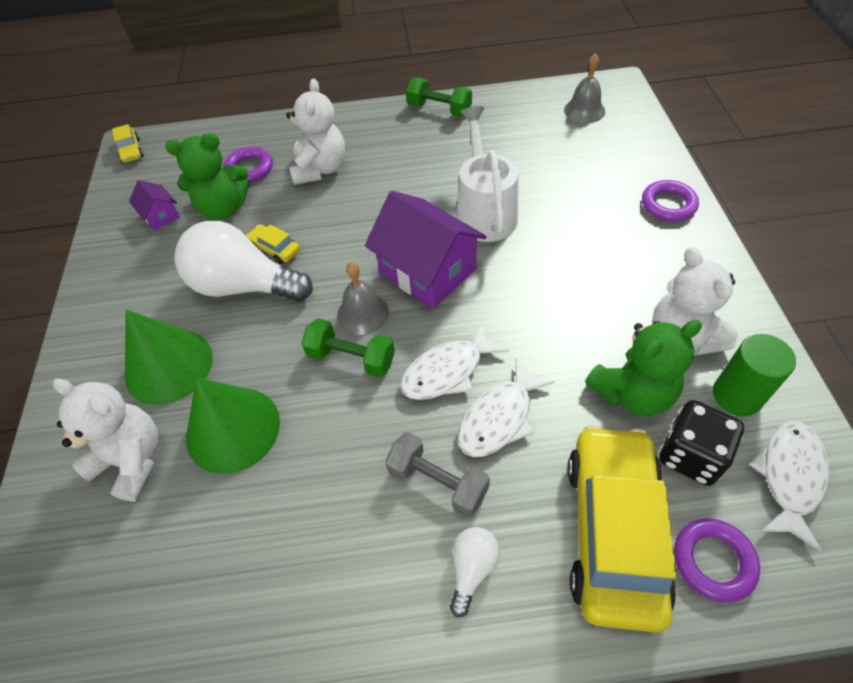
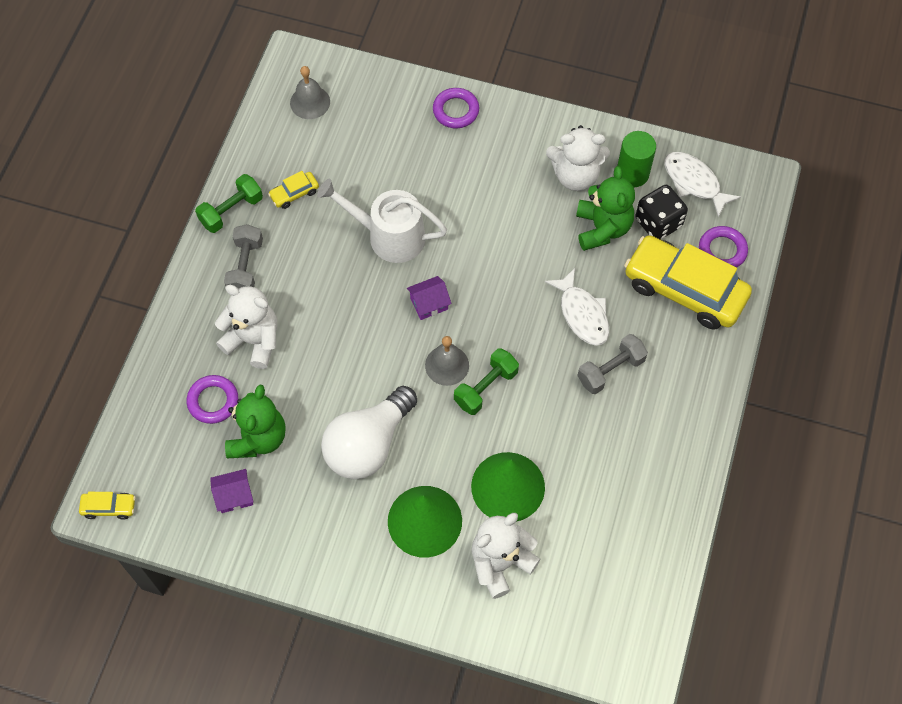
camera: 70 degrees left, 10 degrees up
(275, 249) = (338, 408): yellow car -> yellow car (294, 193)
(390, 137) = (245, 267): none -> grey dumbbell
(427, 271) = (429, 303): purple house -> purple house, size x0.48
(447, 371) = (530, 329): white fish -> none
(472, 569) = (673, 374): white light bulb -> none

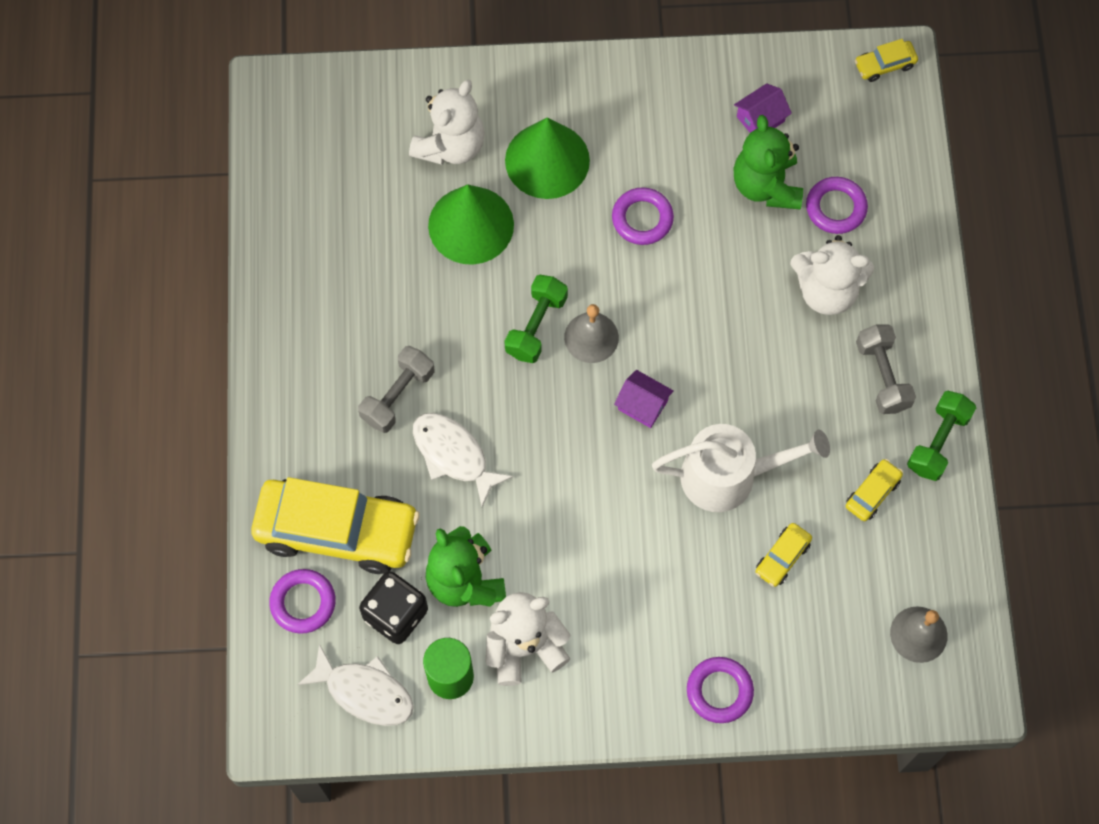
camera: 160 degrees right, 5 degrees up
(368, 444) = (642, 219): white light bulb -> purple ring
(376, 174) = (782, 557): none -> yellow car
(429, 303) = (642, 405): purple house -> purple house turned 75 degrees clockwise

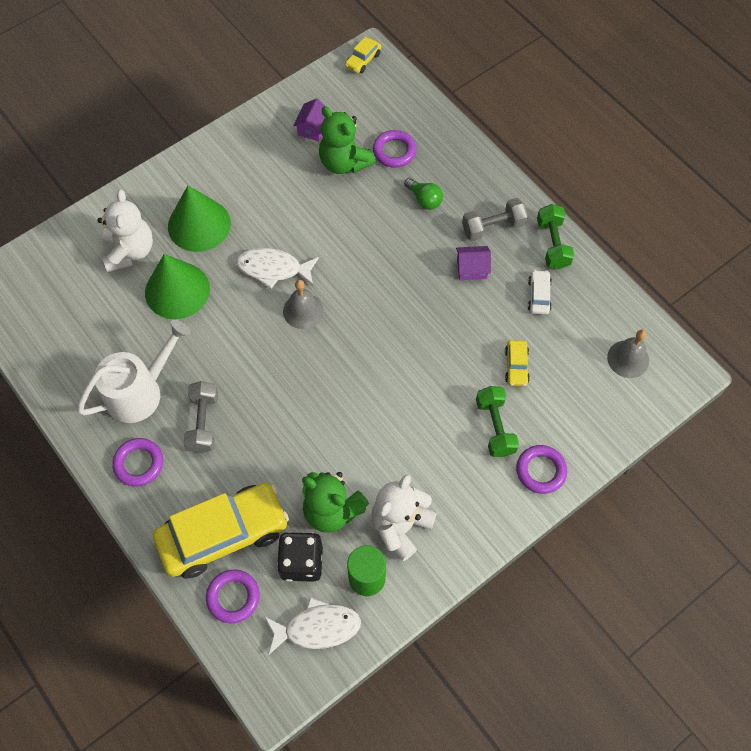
camera: 35 degrees left, 5 degrees down
(453, 455) = (267, 436): white fish -> white fish (273, 269)
(536, 326) = (263, 325): green dumbbell -> green dumbbell (495, 427)
(642, 219) = (283, 224): purple ring -> purple ring (139, 463)
(642, 405) = (364, 331): purple house -> purple house (471, 268)
(729, 476) = (448, 339): white watering can -> white watering can (140, 391)
(826, 290) = (424, 199): white teddy bear -> green light bulb
(872, 493) = (538, 296): yellow car -> white car
(882, 376) = (493, 227): grey dumbbell -> grey dumbbell turned 60 degrees counterclockwise

